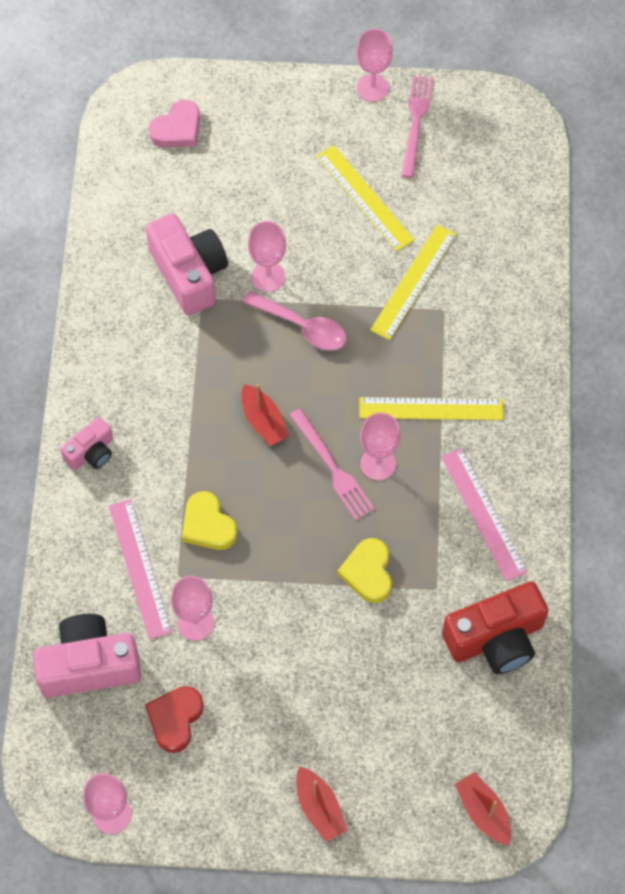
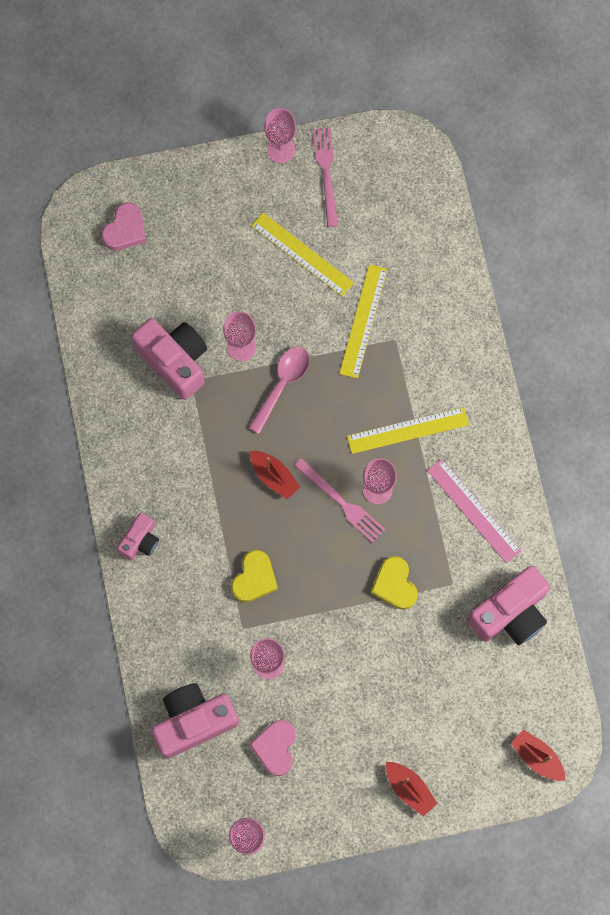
camera: 15 degrees left, 10 degrees up
(139, 568) = (210, 630): pink ruler -> none
(175, 719) = (275, 747): red heart -> pink heart
(208, 525) = (254, 578): yellow heart -> yellow heart turned 105 degrees counterclockwise
(302, 326) = (282, 385): pink spoon -> pink spoon turned 75 degrees counterclockwise
(496, 638) = (510, 613): red camera -> pink camera

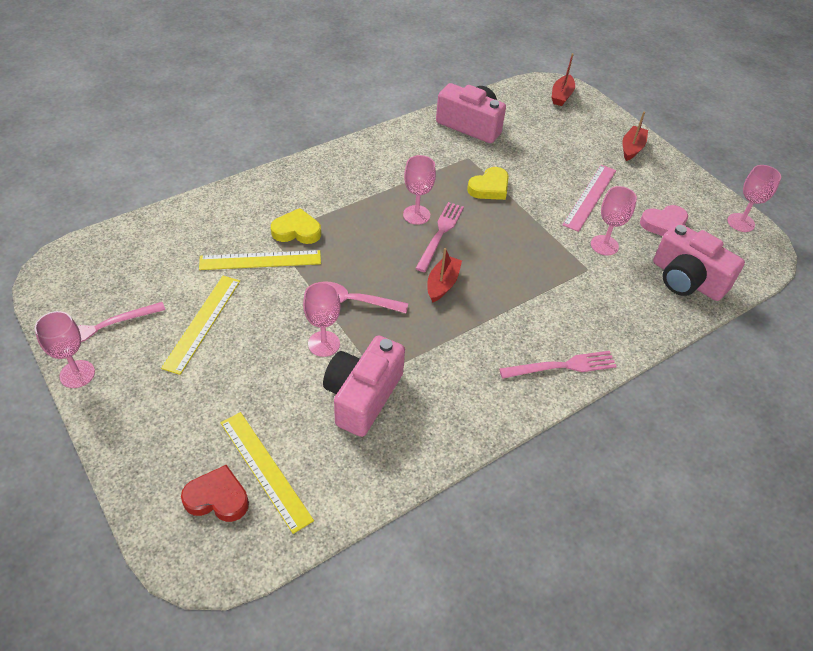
camera: 115 degrees left, 25 degrees down
(125, 230) = (217, 498): pink heart -> red heart
(140, 541) = (562, 366): pink camera -> pink fork
(254, 578) = (541, 273): yellow heart -> yellow heart (297, 231)
(407, 430) = (354, 208): yellow ruler -> yellow ruler (265, 470)
(473, 510) = (403, 158): pink ruler -> pink ruler (590, 197)

